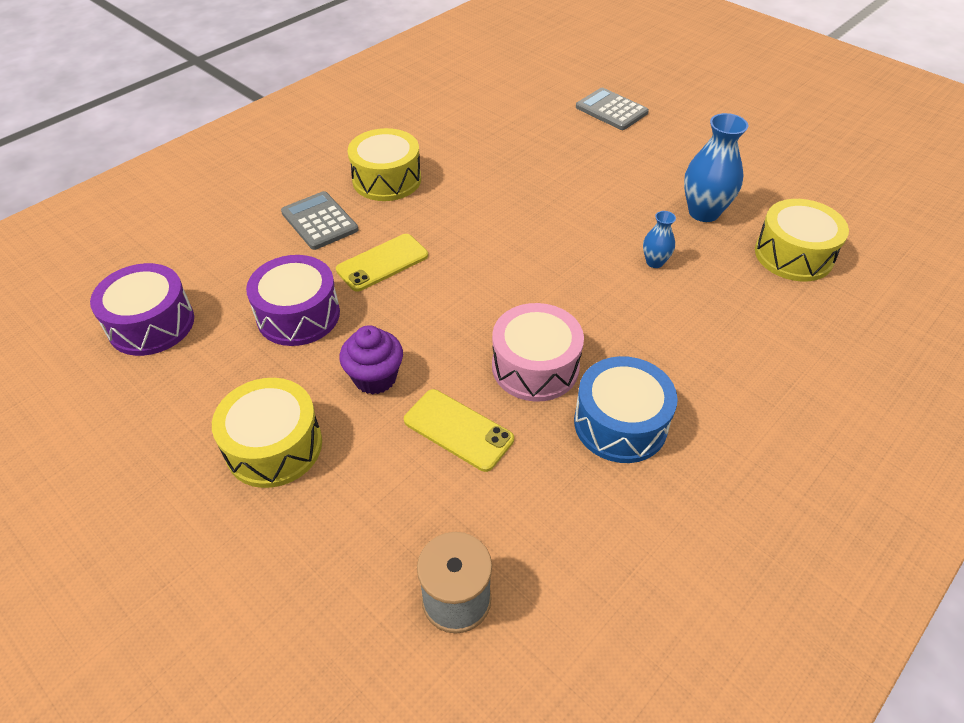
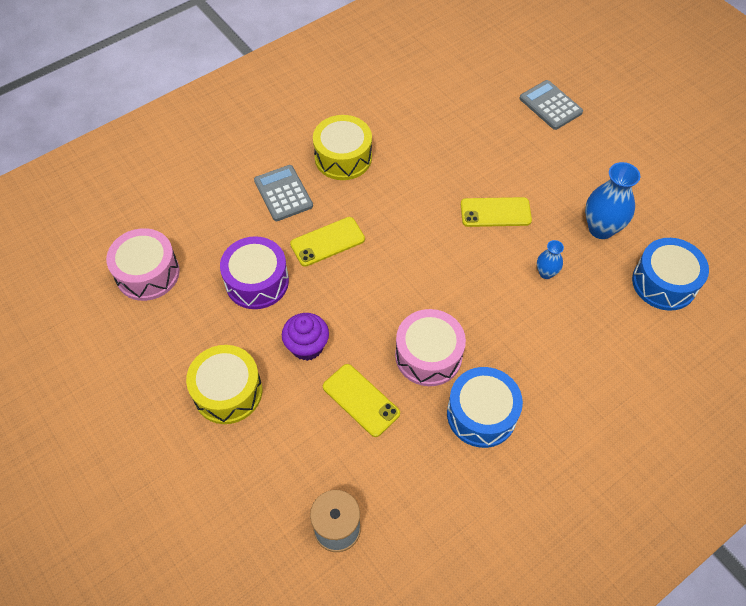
camera: 10 degrees right, 10 degrees up
(151, 324) = (147, 273): purple drum -> pink drum
(578, 211) = (495, 212): none -> yellow phone
(793, 255) = (664, 283): yellow drum -> blue drum

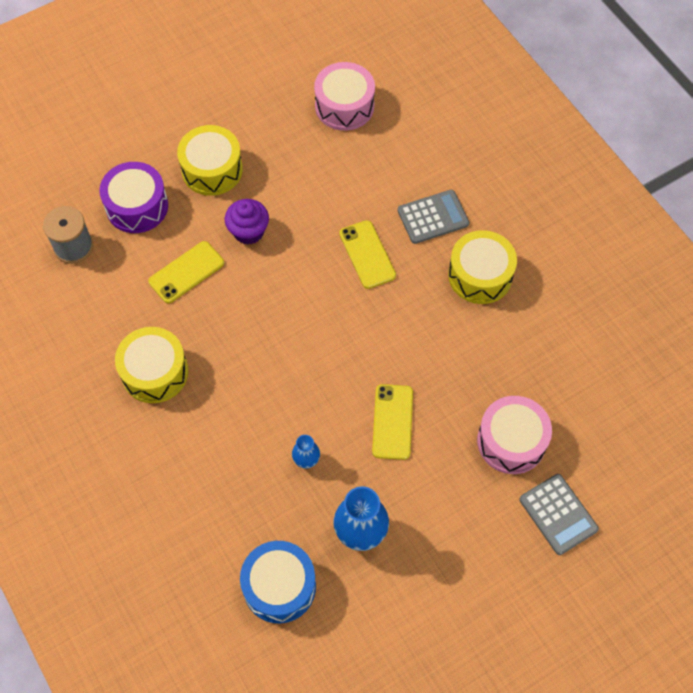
camera: 95 degrees right, 5 degrees up
(257, 281) = (325, 192): purple drum -> purple drum (137, 206)
(428, 355) = (223, 333): pink drum -> pink drum (511, 441)
(481, 414) = (154, 372): blue drum -> yellow drum
(550, 105) = (558, 514): grey calculator -> grey calculator turned 90 degrees clockwise

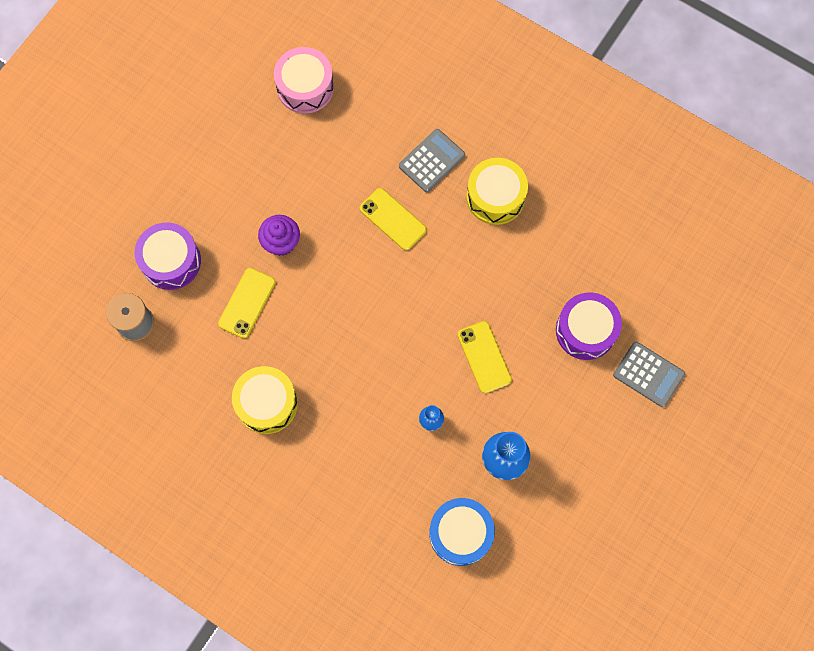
camera: 25 degrees left, 10 degrees up
(212, 169) = (219, 198): yellow drum -> none
(511, 441) = (585, 330): pink drum -> purple drum

